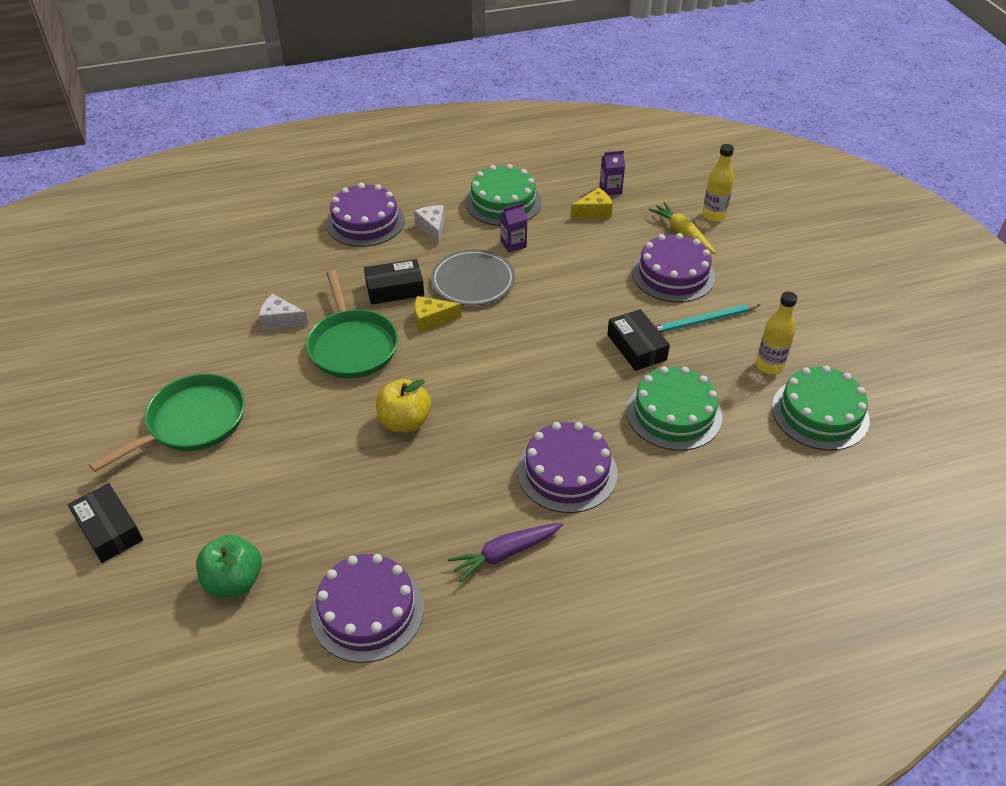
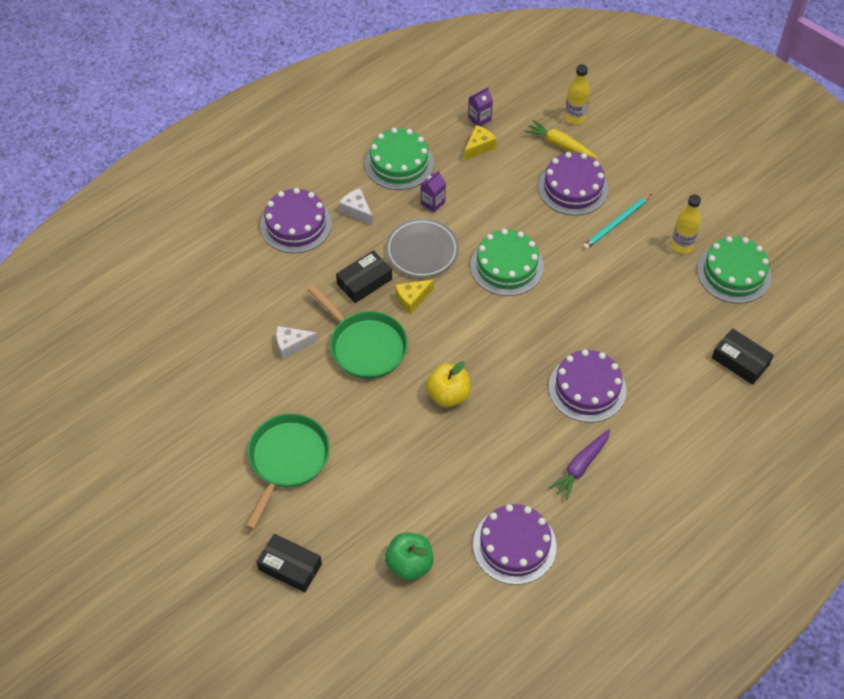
camera: 25 degrees left, 10 degrees up
(636, 347) = (580, 265): black box -> black box (740, 361)
(674, 413) = (635, 312): green cake -> green cake (506, 266)

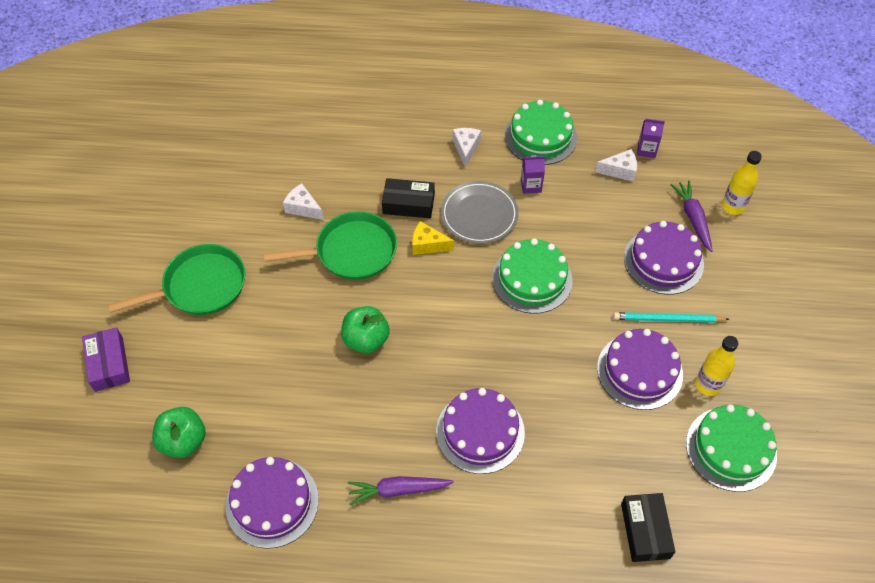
camera: 45 degrees right, 0 degrees up
(290, 567) = (109, 364): black box -> purple box
(296, 224) = (410, 125): purple cake -> purple cake (639, 371)
(365, 346) = (352, 251): green pan -> green pan turned 105 degrees counterclockwise
(448, 395) = (366, 340): yellow apple -> green apple
(479, 147) = (620, 171): yellow cheese -> white cheese
(559, 144) = (693, 218): yellow carrot -> purple carrot

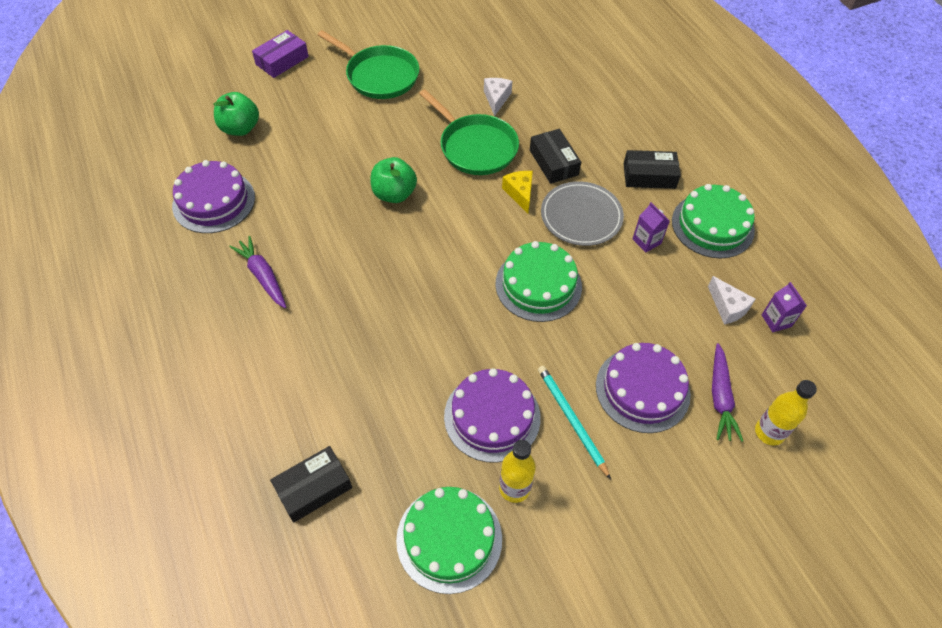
camera: 60 degrees right, 0 degrees up
(466, 148) = (649, 176): white cheese -> black box
(480, 432) = (349, 311): purple cake -> none
(693, 218) = (720, 397): purple carrot -> purple carrot turned 135 degrees clockwise

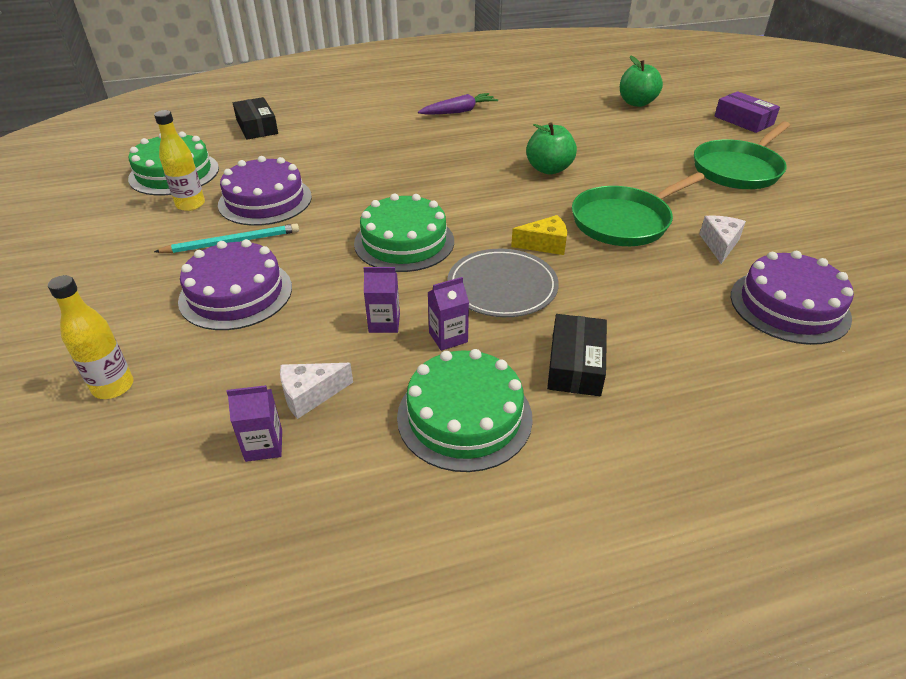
camera: 100 degrees right, 15 degrees down
(214, 201) = (545, 94): purple cake -> purple cake (789, 306)
(496, 99) = (720, 244): white cheese -> white cheese turned 90 degrees counterclockwise
(553, 162) = (600, 277): black box -> none
(644, 280) = (384, 323): none -> purple carton
(720, 397) = (186, 354): purple carrot -> none

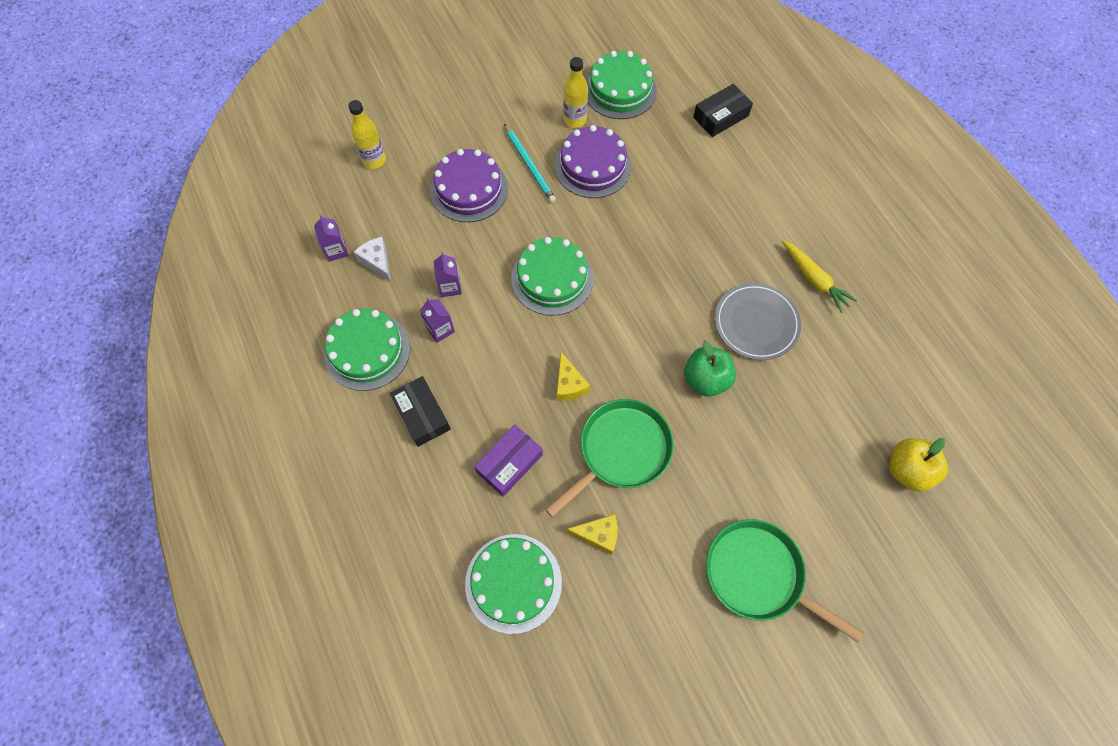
camera: 80 degrees right, 25 degrees up
(459, 111) = (814, 280): purple carrot -> yellow carrot
(502, 286) = (504, 358): grey plate -> grey plate (756, 323)
(575, 364) = (422, 414): black box -> black box turned 60 degrees clockwise
(624, 221) = (621, 450): green pan -> green pan turned 90 degrees clockwise
(636, 103) = (907, 470): green apple -> yellow apple
(720, 244) = (598, 535): white cheese -> yellow cheese
(743, 120) = (899, 601): purple box -> purple box (509, 463)
(789, 306) = (513, 583): purple cake -> green cake

